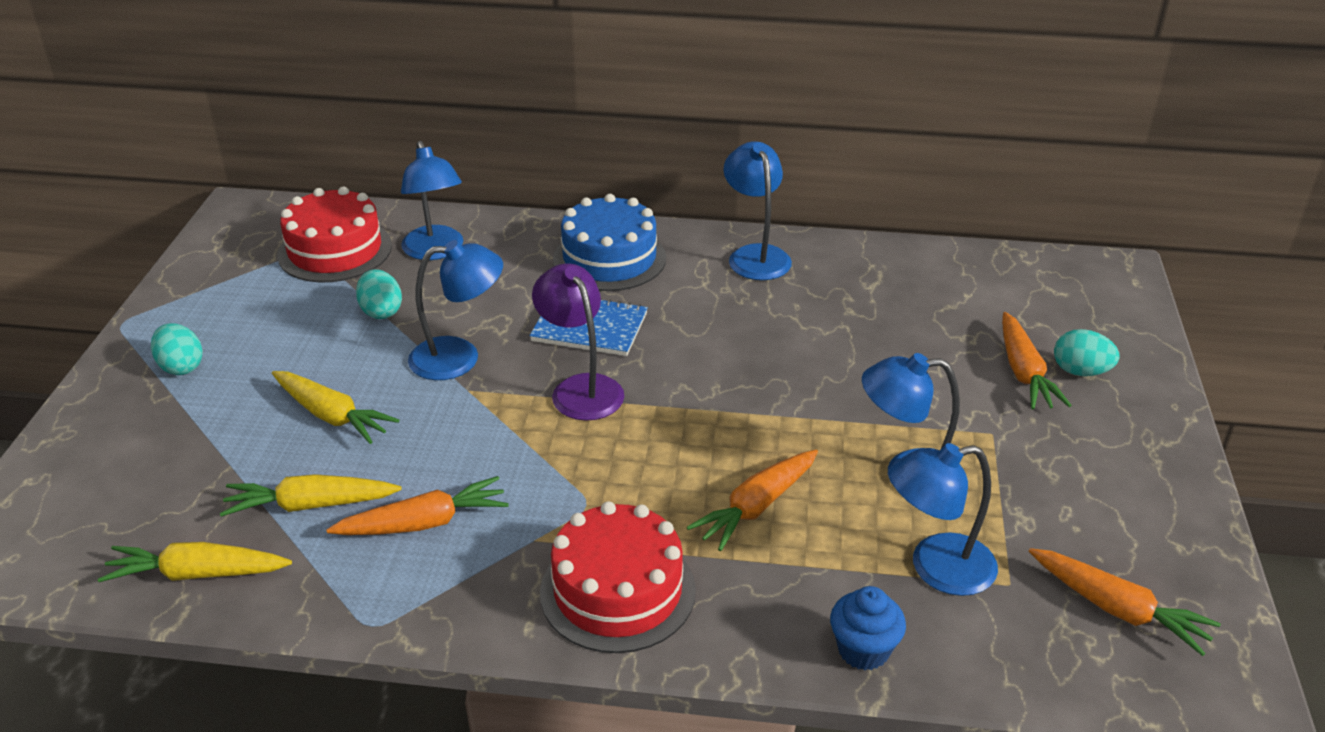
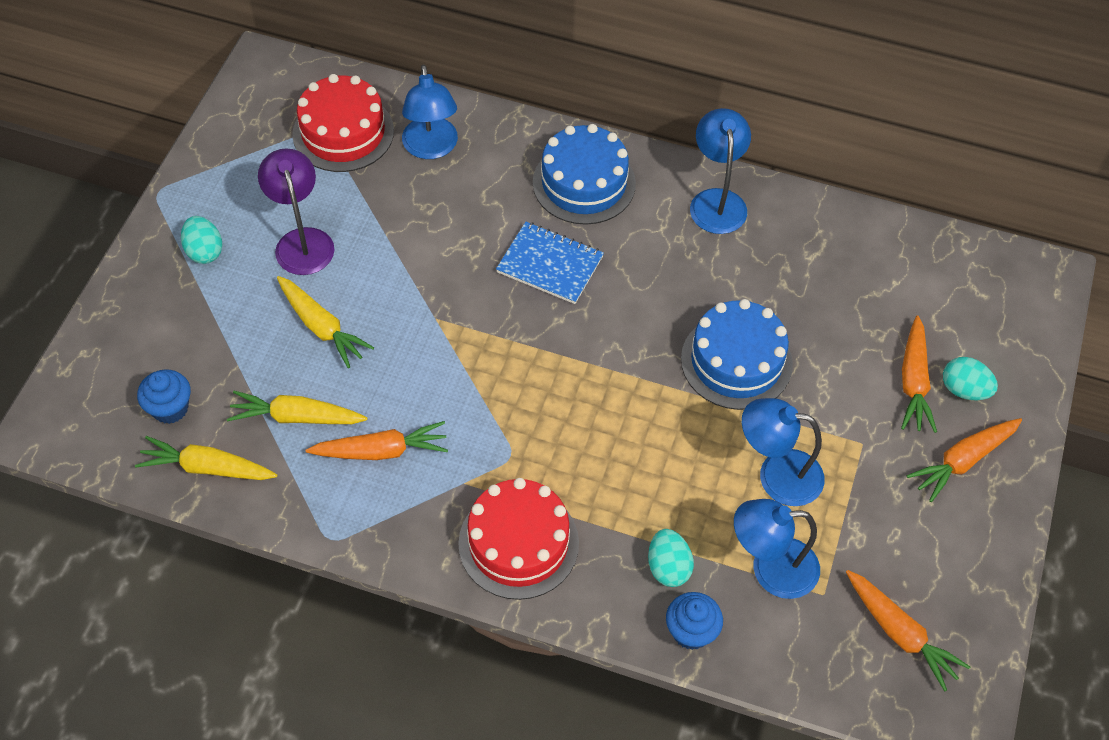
camera: 10 degrees right, 20 degrees up
(144, 520) = (170, 408): none -> blue cupcake
(381, 311) = (375, 215): turquoise egg -> turquoise egg (668, 567)
(459, 357) = (434, 280): blue lamp -> none
(581, 388) = (529, 333): purple lamp -> purple lamp (302, 241)
(756, 507) = (645, 483): orange carrot -> orange carrot (963, 461)
(823, 381) = (736, 361): none -> blue cake

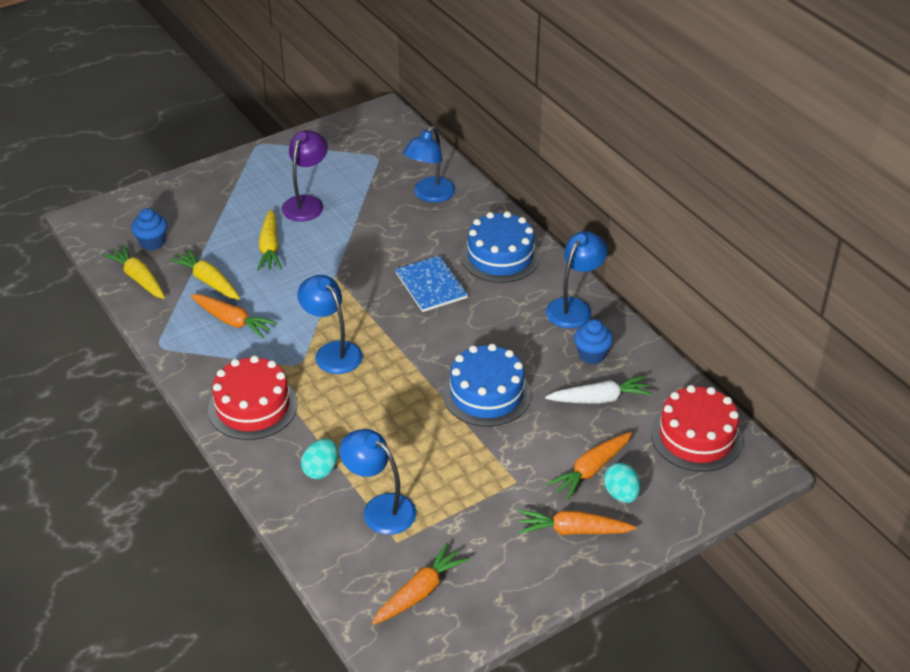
camera: 40 degrees right, 15 degrees down
(204, 251) = (251, 182): turquoise egg -> none
(343, 132) = (389, 164): red cake -> red cake (696, 437)
(691, 631) = (296, 508): blue cupcake -> blue cupcake (592, 355)
(777, 475) = (441, 465): blue lamp -> blue lamp (332, 352)
(844, 294) = (600, 399): none -> white carrot
(900, 633) = (419, 592): orange carrot -> orange carrot turned 135 degrees counterclockwise

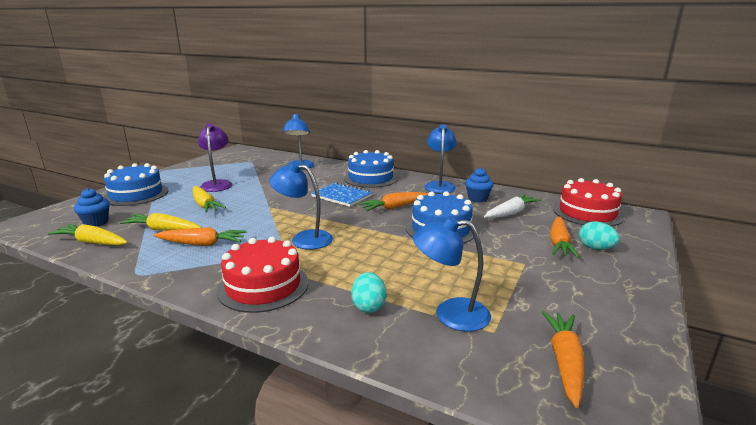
camera: 30 degrees left, 20 degrees down
(209, 196) = (136, 194): none -> blue cake
(573, 530) = (602, 276): orange carrot -> orange carrot (395, 207)

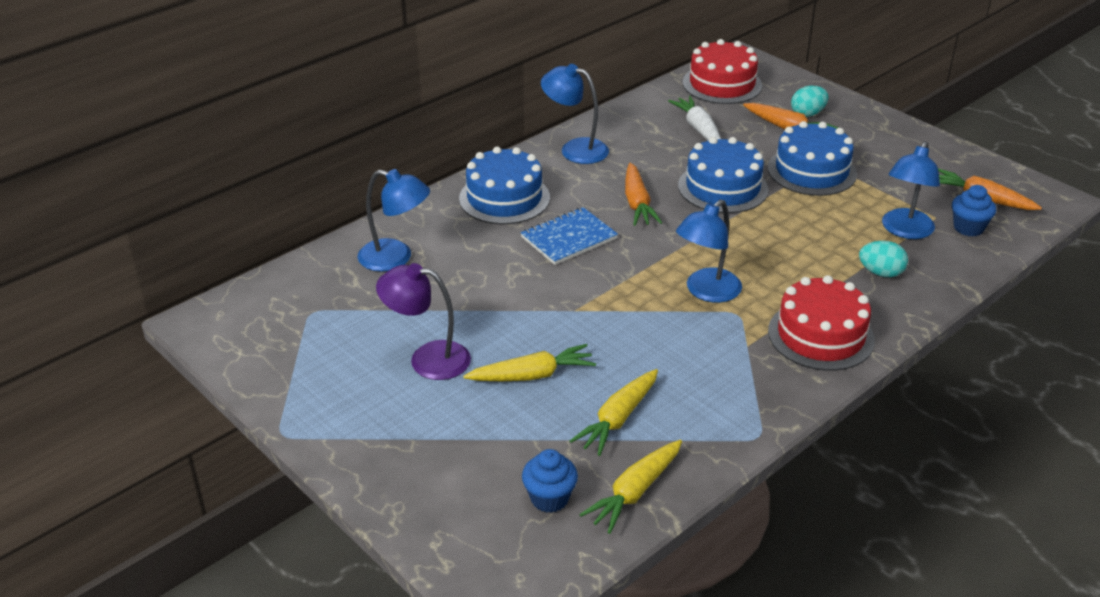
camera: 70 degrees left, 15 degrees up
(136, 194) = (424, 461): blue cake -> blue cake (811, 171)
(202, 244) = (687, 380): orange carrot -> none
(477, 198) = (641, 136): blue cupcake -> blue cupcake (968, 228)

